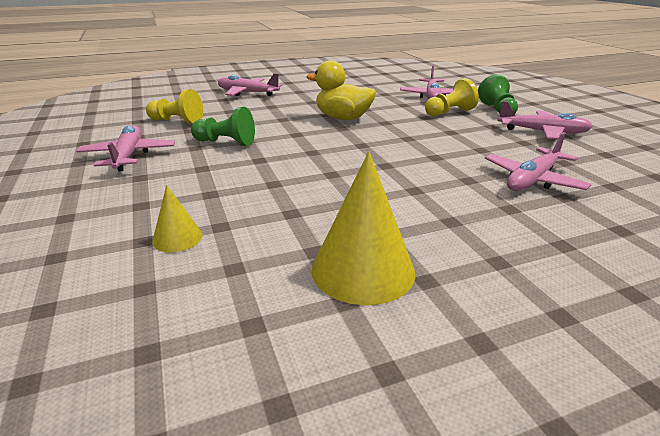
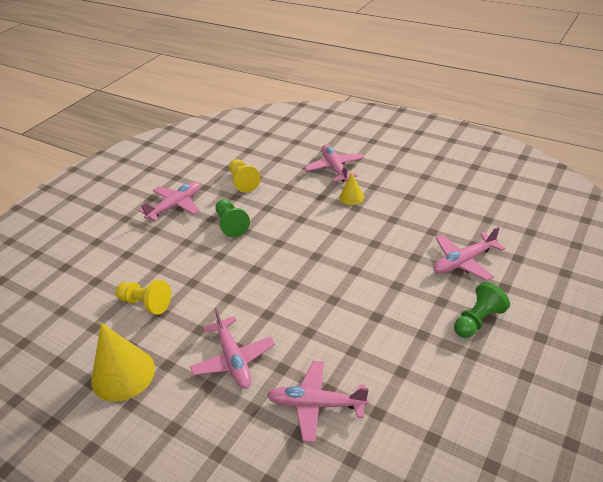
camera: 55 degrees right, 10 degrees up
(177, 238) = (105, 290): yellow cone -> yellow cone (351, 197)
(343, 118) = (337, 245): yellow duck -> none
(449, 112) = (427, 293): yellow pawn -> yellow pawn (146, 304)
(543, 132) = (445, 375): pink plane -> pink plane (233, 359)

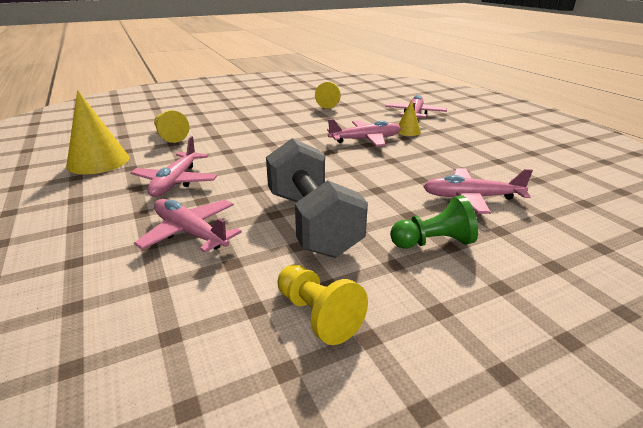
camera: 30 degrees right, 10 degrees down
(175, 206) = (265, 102): pink plane -> pink plane (365, 140)
(231, 224) = (288, 119): green pawn -> none
(388, 345) = (312, 222): none -> grey dumbbell
(470, 420) = (317, 315): none -> yellow pawn

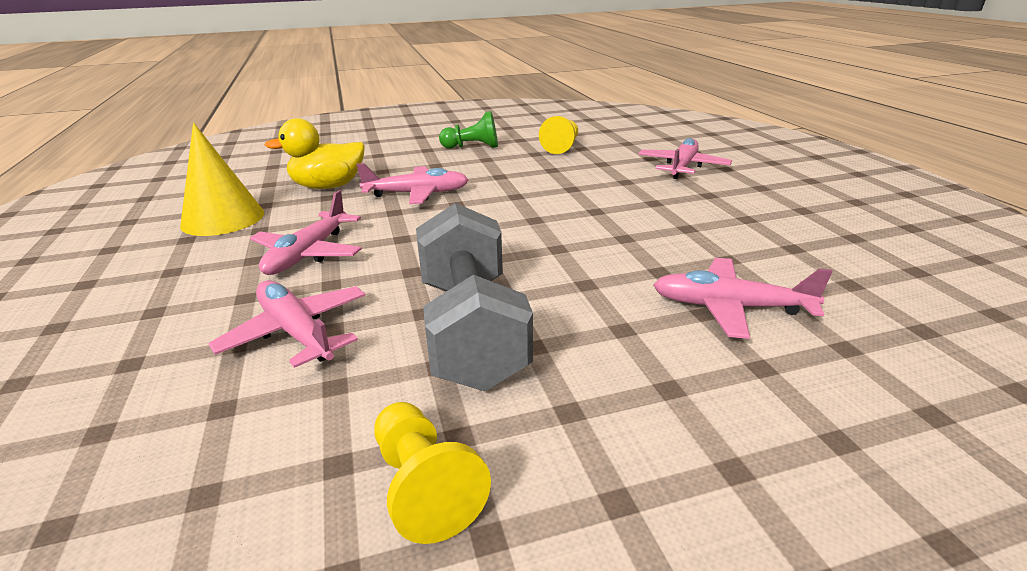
camera: 10 degrees right, 0 degrees up
(170, 136) = (328, 186): yellow pawn -> yellow duck
(365, 140) = (595, 204): pink plane -> pink plane (417, 194)
(408, 131) = (663, 193): yellow cone -> none
(433, 242) = (645, 379): green pawn -> green pawn (472, 147)

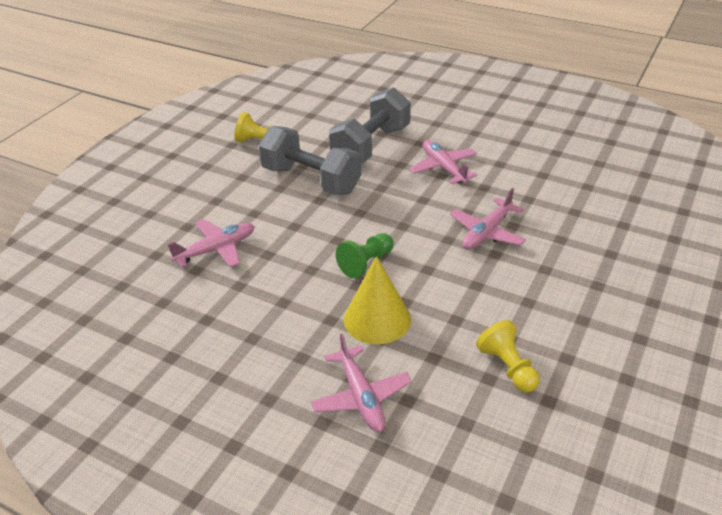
camera: 135 degrees right, 10 degrees up
(223, 218) = (533, 157): yellow cone -> yellow cone (377, 319)
(296, 332) = (371, 146): pink plane -> grey dumbbell
(328, 186) = (550, 205): yellow duck -> none
(472, 147) = (573, 313): green pawn -> green pawn (366, 263)

